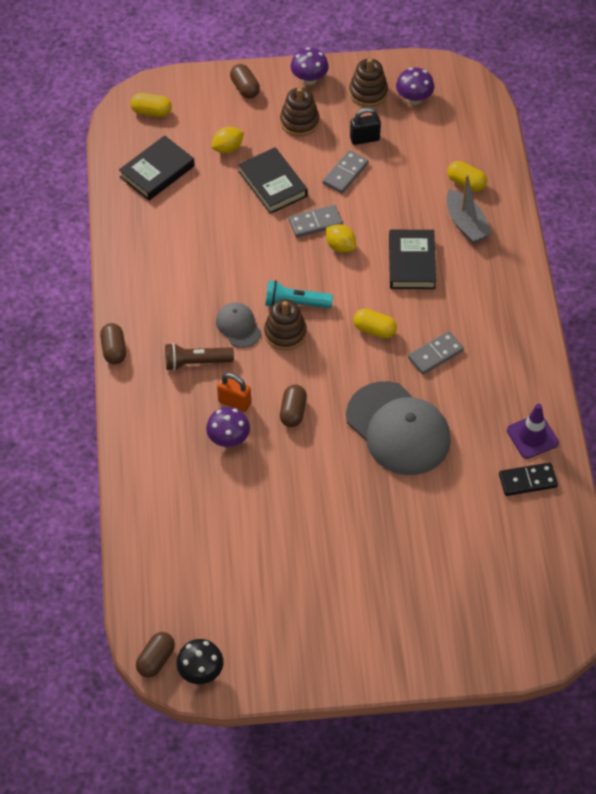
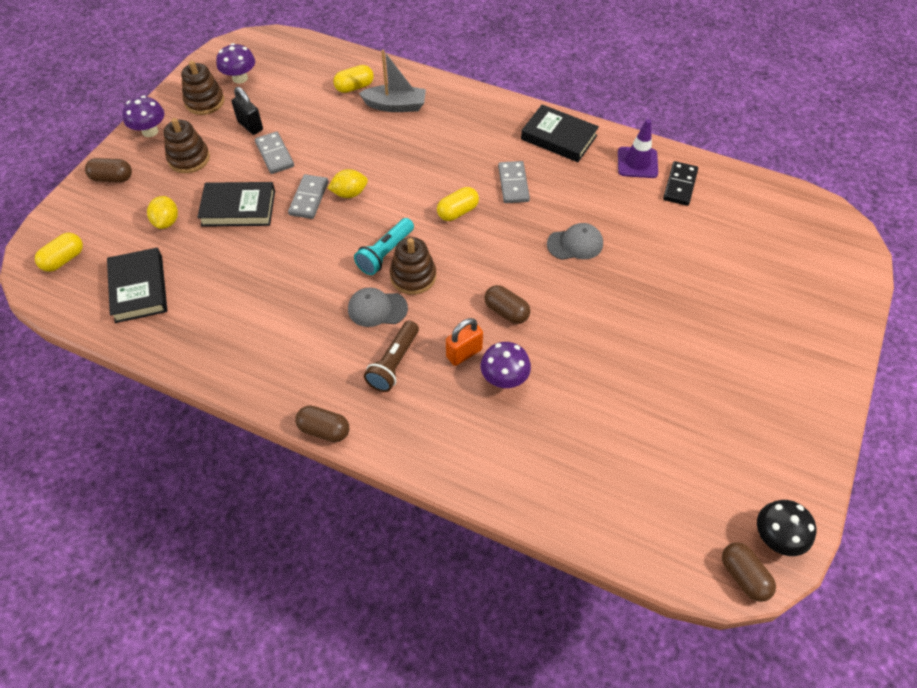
camera: 60 degrees left, 0 degrees up
(364, 139) = (250, 126): black padlock -> black padlock turned 60 degrees counterclockwise
(398, 429) = (575, 244): grey cap -> grey cap, size x0.48
(411, 263) = (406, 155): black book -> black book (559, 137)

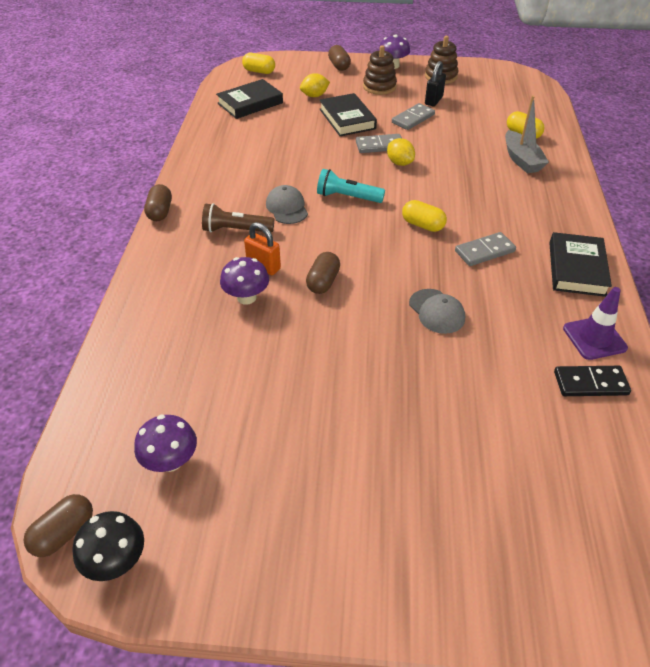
camera: 70 degrees right, 10 degrees down
(240, 78) = (479, 83): purple mushroom -> purple mushroom (171, 461)
(413, 276) = (331, 218): brown stacking toy -> none

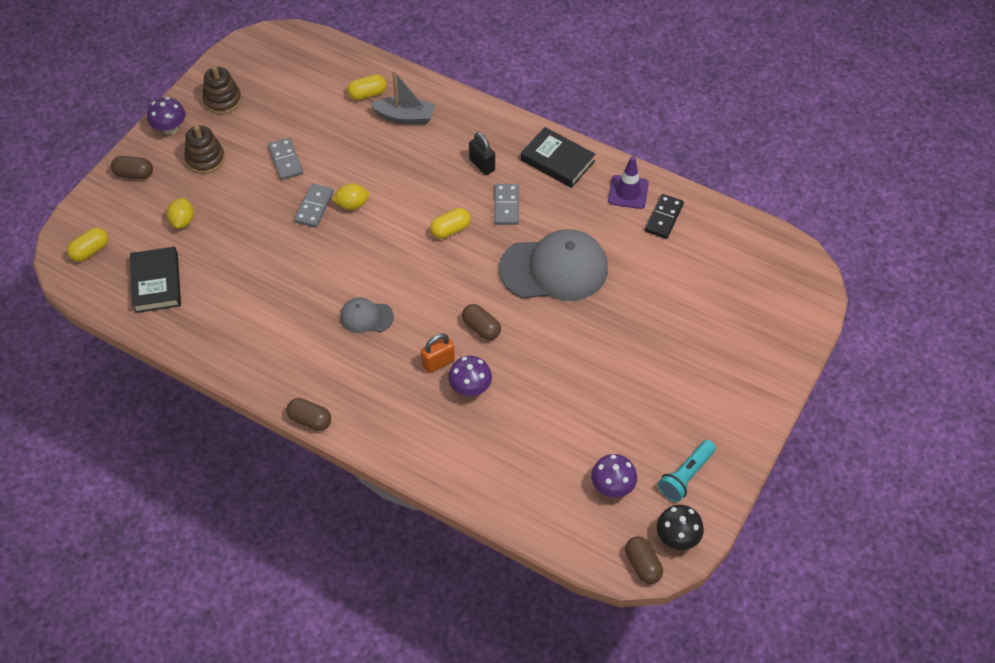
camera: 65 degrees left, 10 degrees up
(236, 230) = (376, 367): brown flashlight -> none
(347, 119) = (249, 212): black book -> none
(347, 197) = (379, 265): turquoise flashlight -> turquoise flashlight (686, 476)
(433, 100) = (264, 129): black padlock -> black padlock (482, 165)
(437, 311) = (554, 269): grey cap -> grey cap, size x2.08

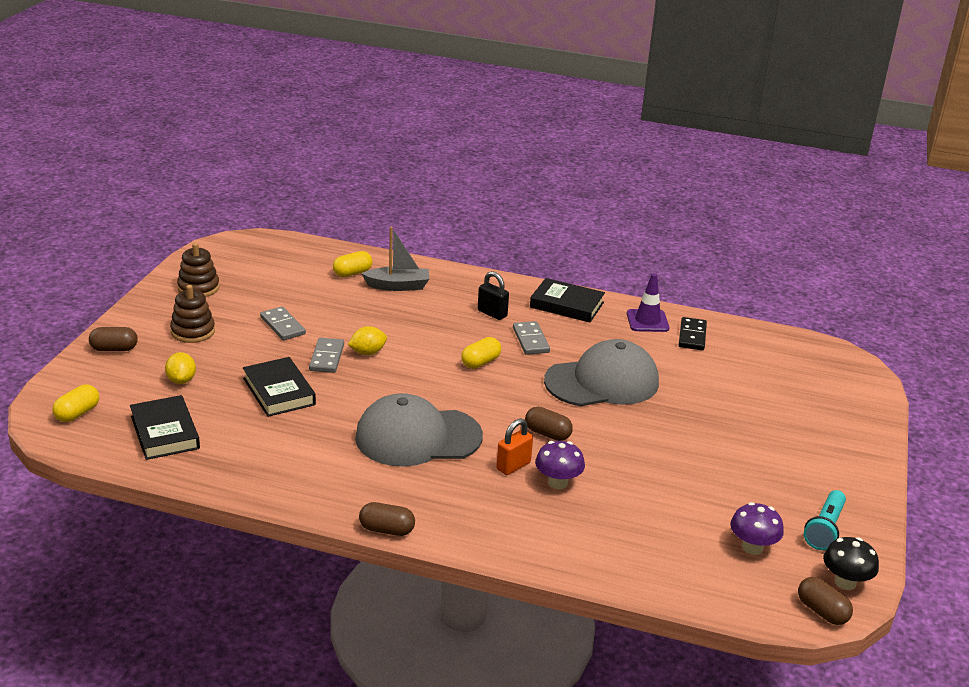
camera: 15 degrees left, 25 degrees down
(170, 128) = (146, 312): purple mushroom -> none
(262, 245) = (279, 391): none -> black book
(366, 317) = (417, 437): grey cap -> grey cap, size x2.08

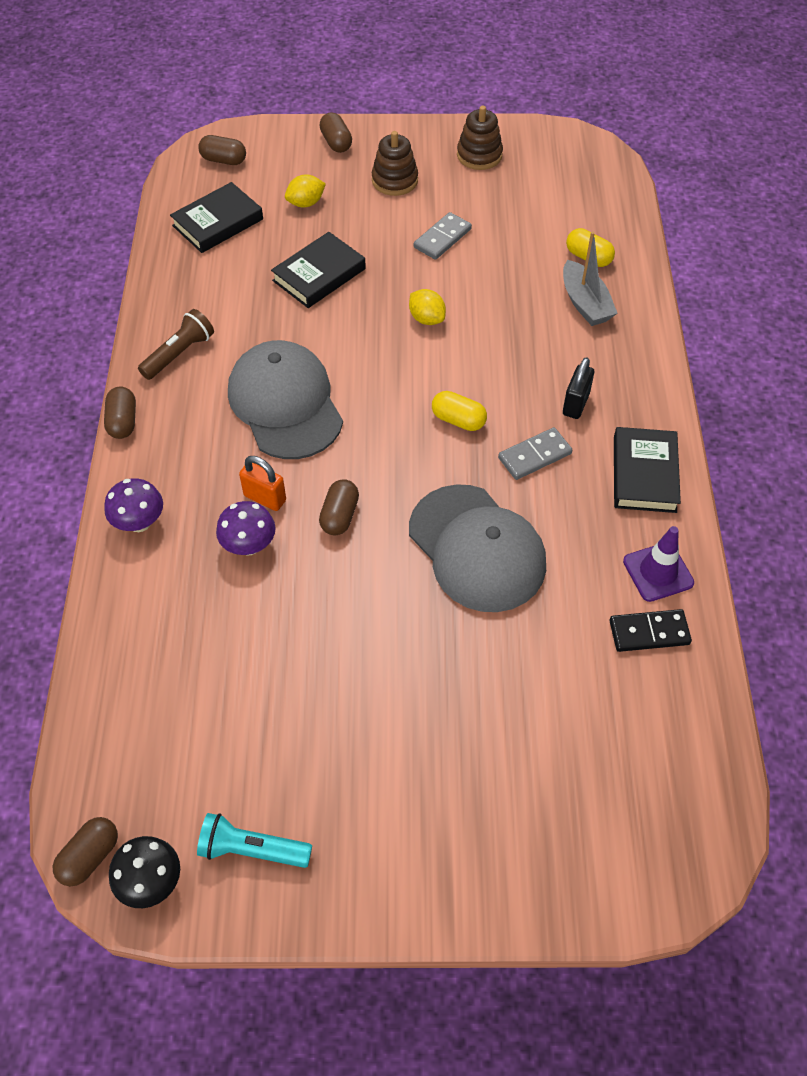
camera: 75 degrees right, 25 degrees up
(77, 413) = (224, 160): yellow capsule -> brown capsule
(322, 483) = (179, 354): none -> brown flashlight
(326, 357) = (399, 290): grey domino -> none
(752, 547) = (190, 765): purple mushroom -> purple mushroom (139, 522)

